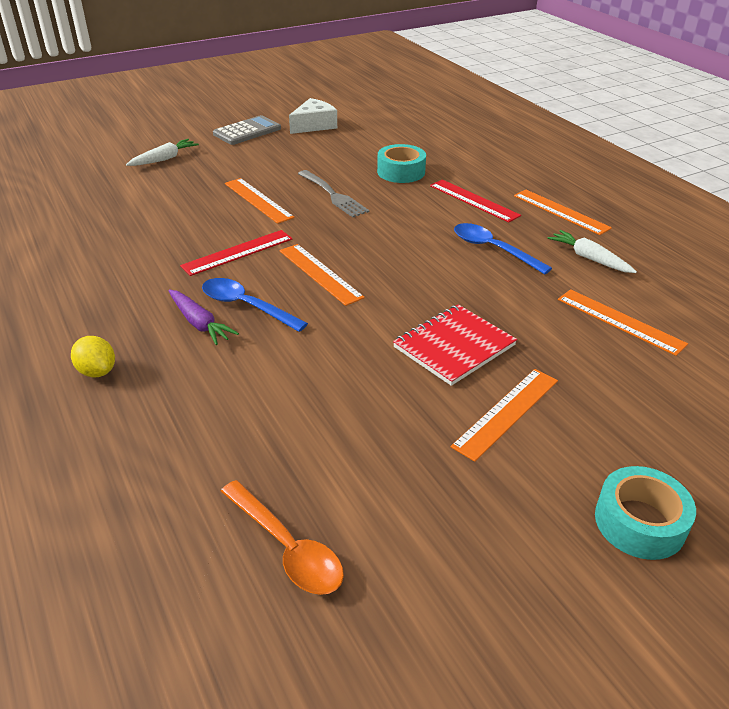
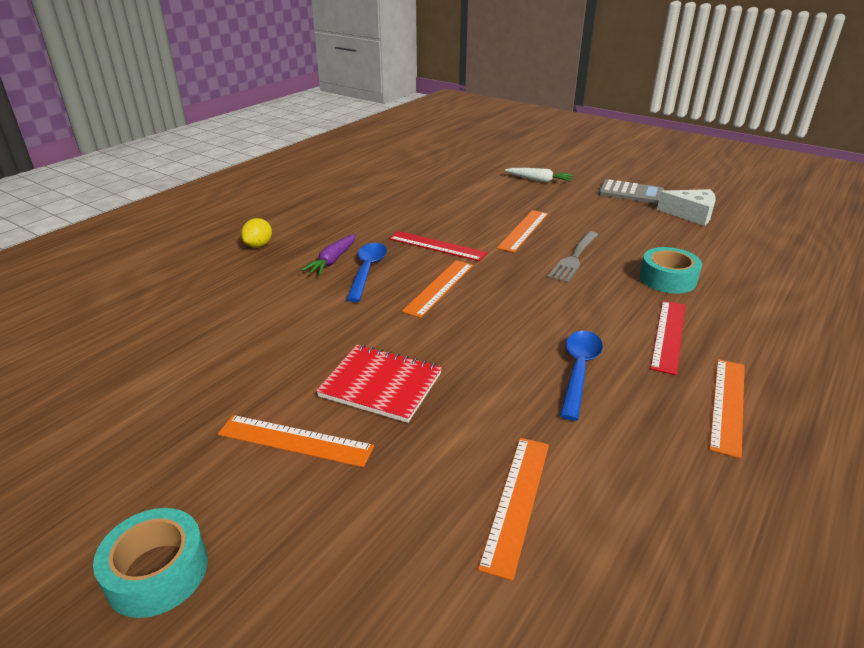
camera: 65 degrees right, 5 degrees down
(287, 548) = (103, 366): orange spoon -> none
(589, 258) = (638, 450): white carrot -> none

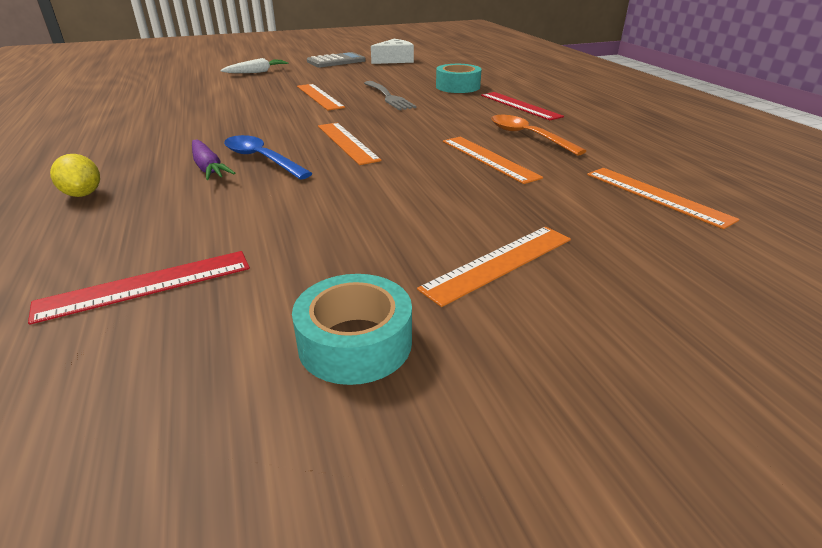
camera: 55 degrees left, 0 degrees up
(157, 572) = (656, 403): turquoise tape -> turquoise tape (355, 342)
(381, 385) = (459, 202): red notebook -> none
(437, 246) = (279, 125): red ruler -> red ruler (146, 285)
(579, 370) = (528, 136): blue spoon -> orange spoon
(727, 404) = (605, 116): orange ruler -> orange ruler (488, 159)

